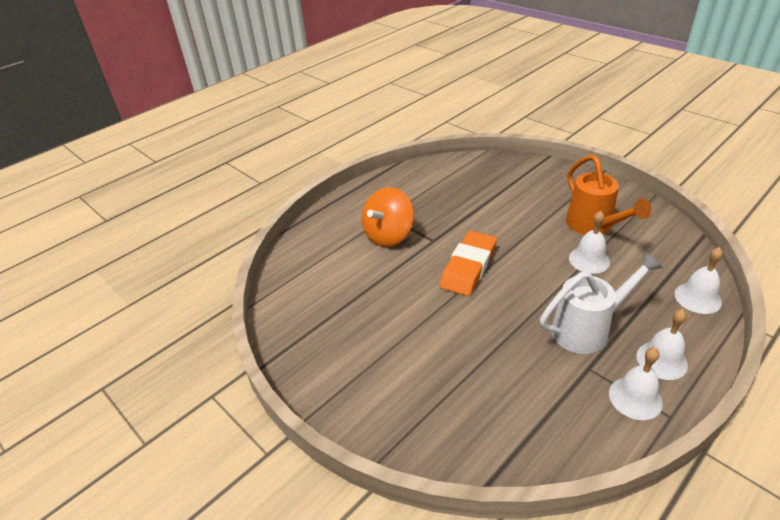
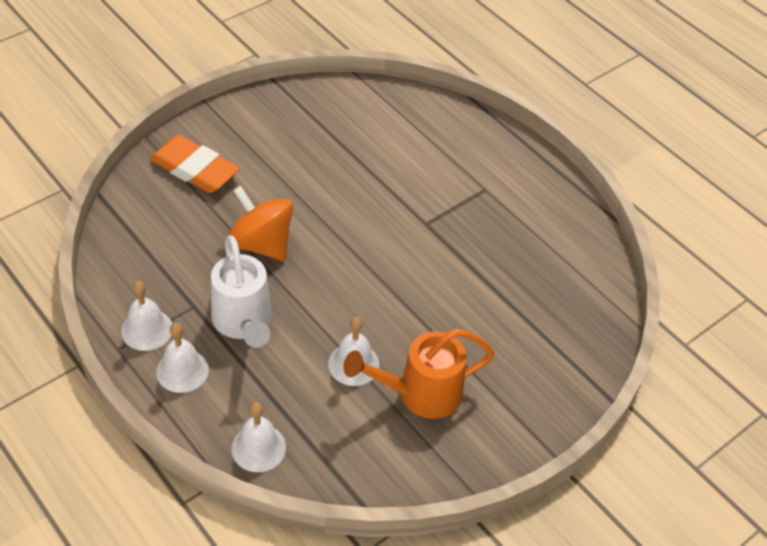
camera: 90 degrees right, 10 degrees up
(389, 235) = (444, 185): orange spinning top -> orange spinning top (261, 244)
(468, 267) = (369, 246): orange eraser -> orange eraser (194, 169)

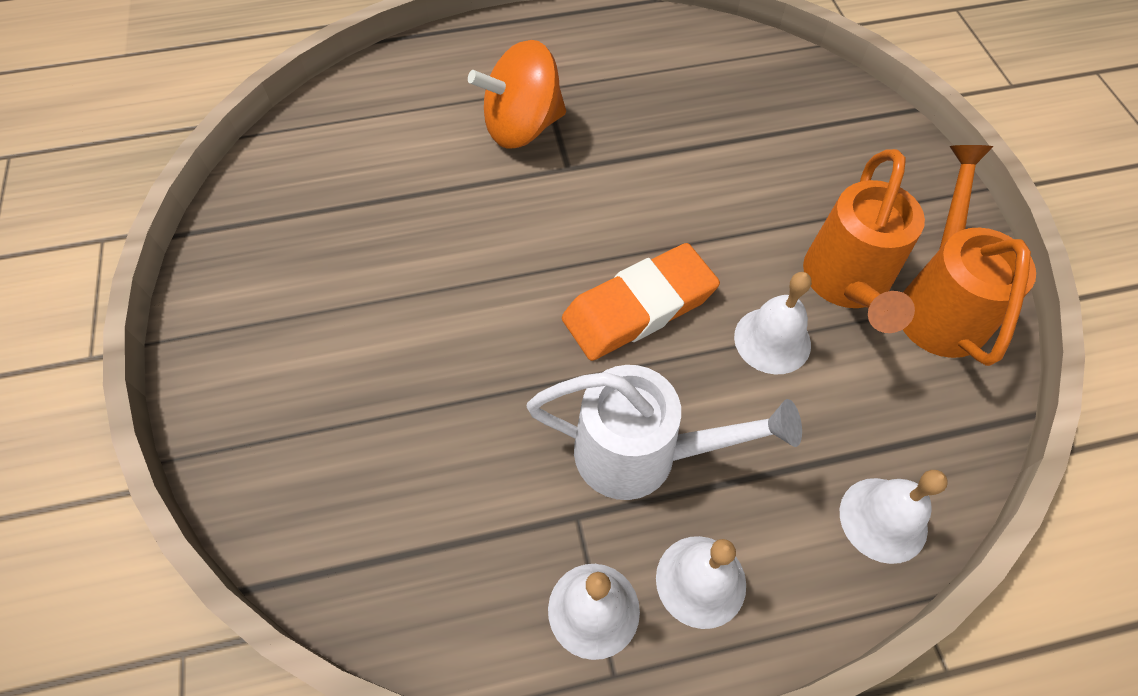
camera: 60 degrees left, 10 degrees up
(194, 169) = (288, 411): orange eraser -> orange eraser (639, 307)
(261, 244) = (499, 373): orange spinning top -> orange spinning top (522, 127)
(435, 449) = (939, 303): none -> orange watering can

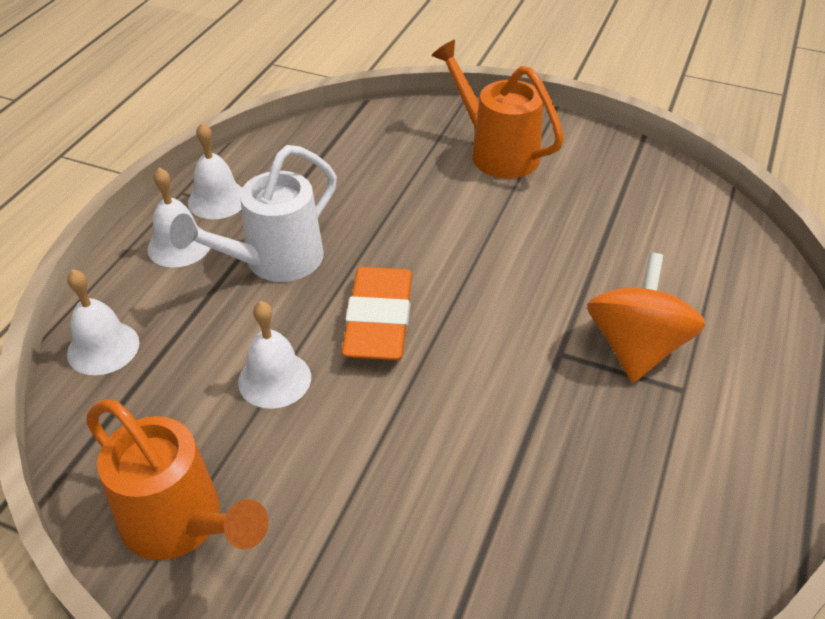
camera: 125 degrees right, 15 degrees down
(847, 284) = (268, 468): orange watering can -> orange watering can (496, 152)

